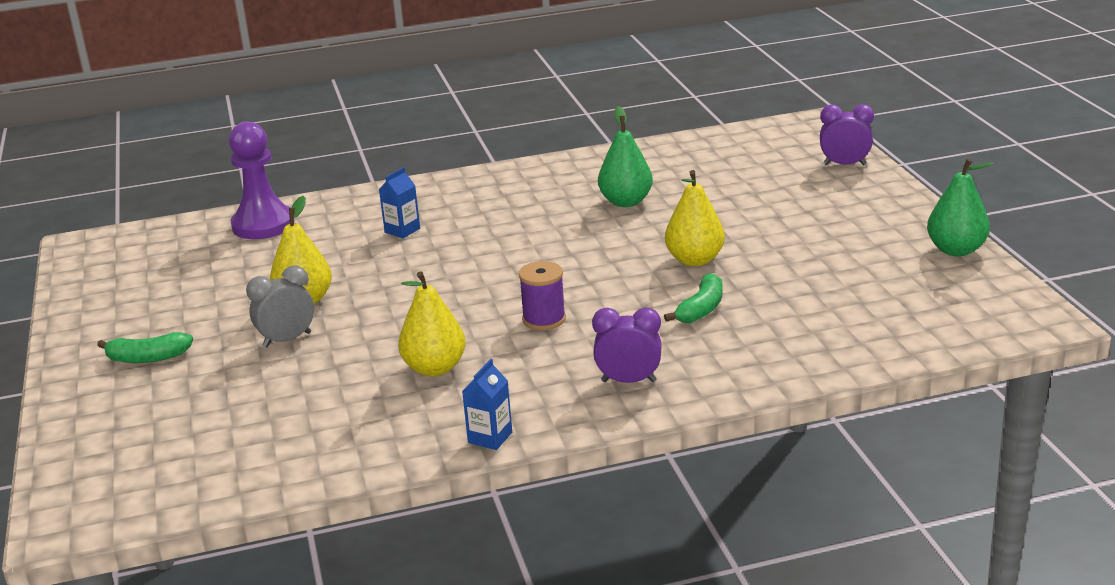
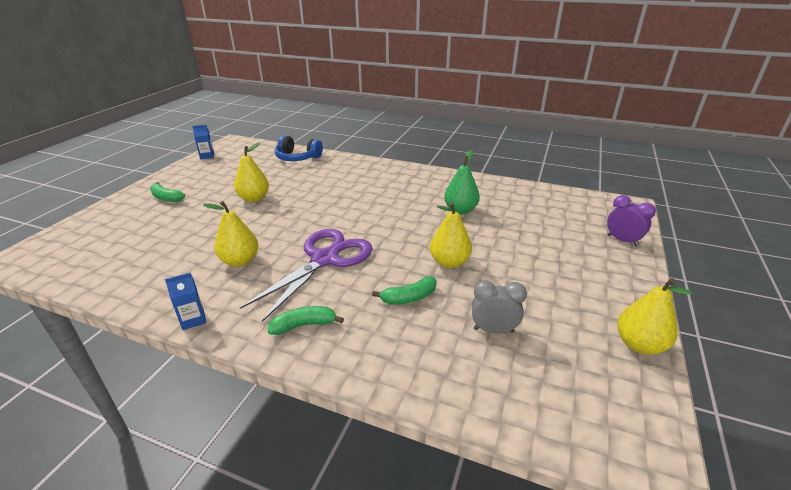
camera: 35 degrees right, 5 degrees up
(263, 225) = (297, 157): purple pawn -> blue headphones
(287, 340) = (218, 214): grey clock -> grey clock (493, 330)
(402, 230) = (341, 182): blue carton -> blue carton (207, 156)
(544, 319) = (325, 259): purple spool -> purple scissors
(628, 381) = (304, 325): purple clock -> green banana
(956, 250) = (639, 344): green pear -> yellow pear

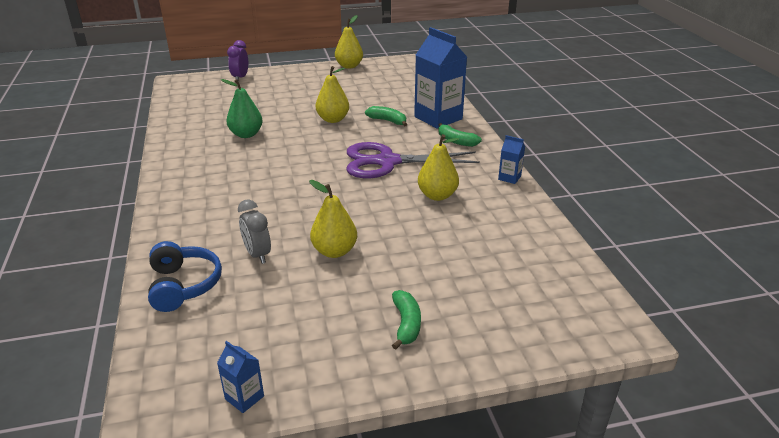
camera: 125 degrees left, 0 degrees up
(375, 344) = (438, 118): none -> blue carton
(493, 330) = (383, 94): grey clock -> grey clock (257, 254)

